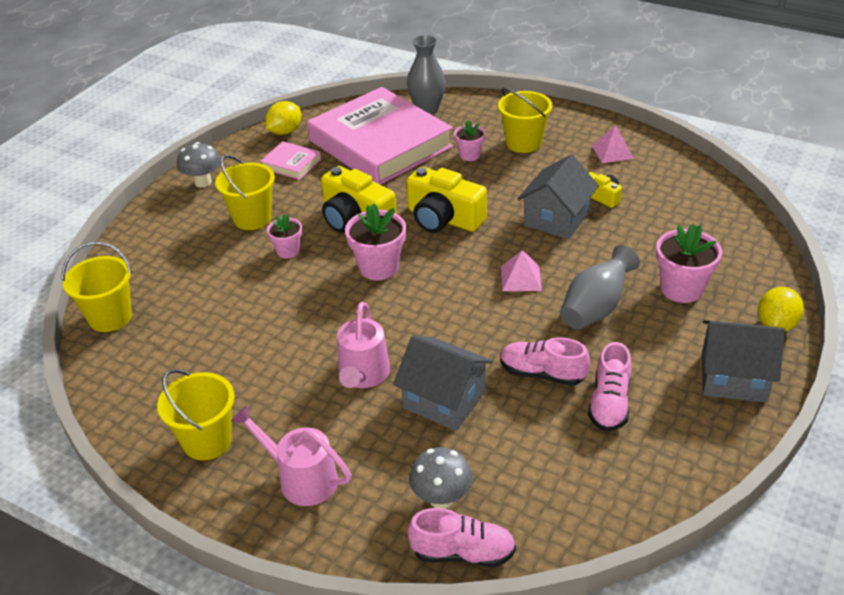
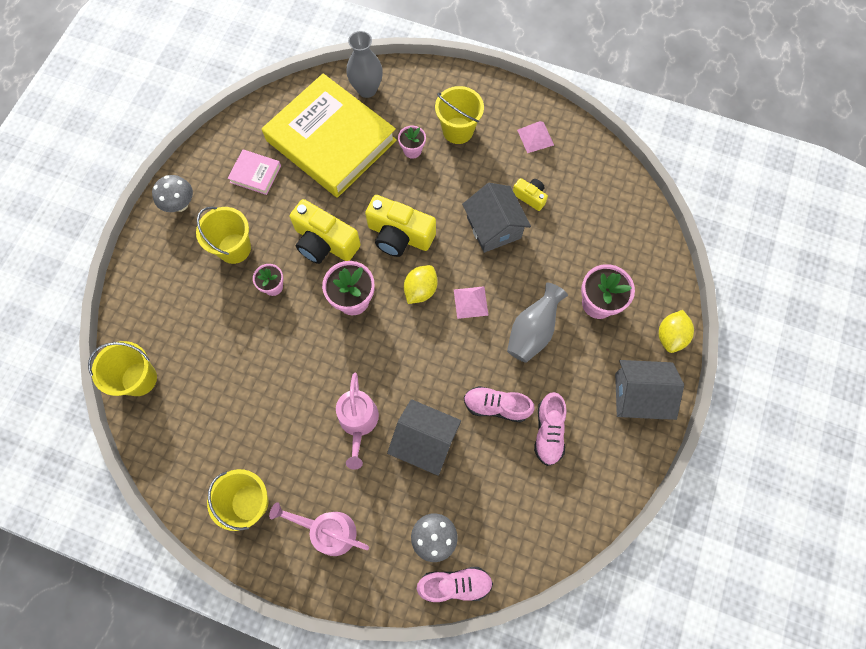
camera: 10 degrees left, 30 degrees up
(285, 132) = (241, 129): yellow lemon -> yellow lemon (420, 290)
(380, 144) = (331, 140): pink book -> yellow book
(556, 219) = (494, 228): grey house -> grey house turned 45 degrees counterclockwise

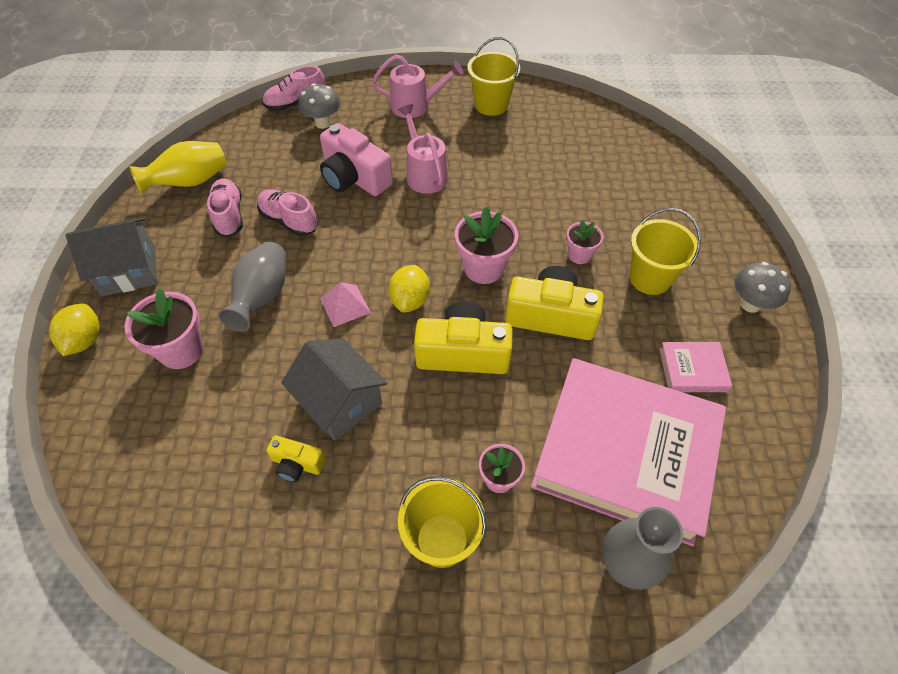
camera: 160 degrees right, 15 degrees down
(139, 379) = (649, 150): yellow bucket -> none
(331, 140) = (625, 453): yellow book -> pink book
(424, 441) = (354, 177): grey house -> pink camera
(496, 406) = (289, 221): pink shoe -> pink shoe turned 135 degrees counterclockwise
(535, 137) = (308, 574): pink pyramid -> none
(581, 491) = (190, 182): none -> yellow vase

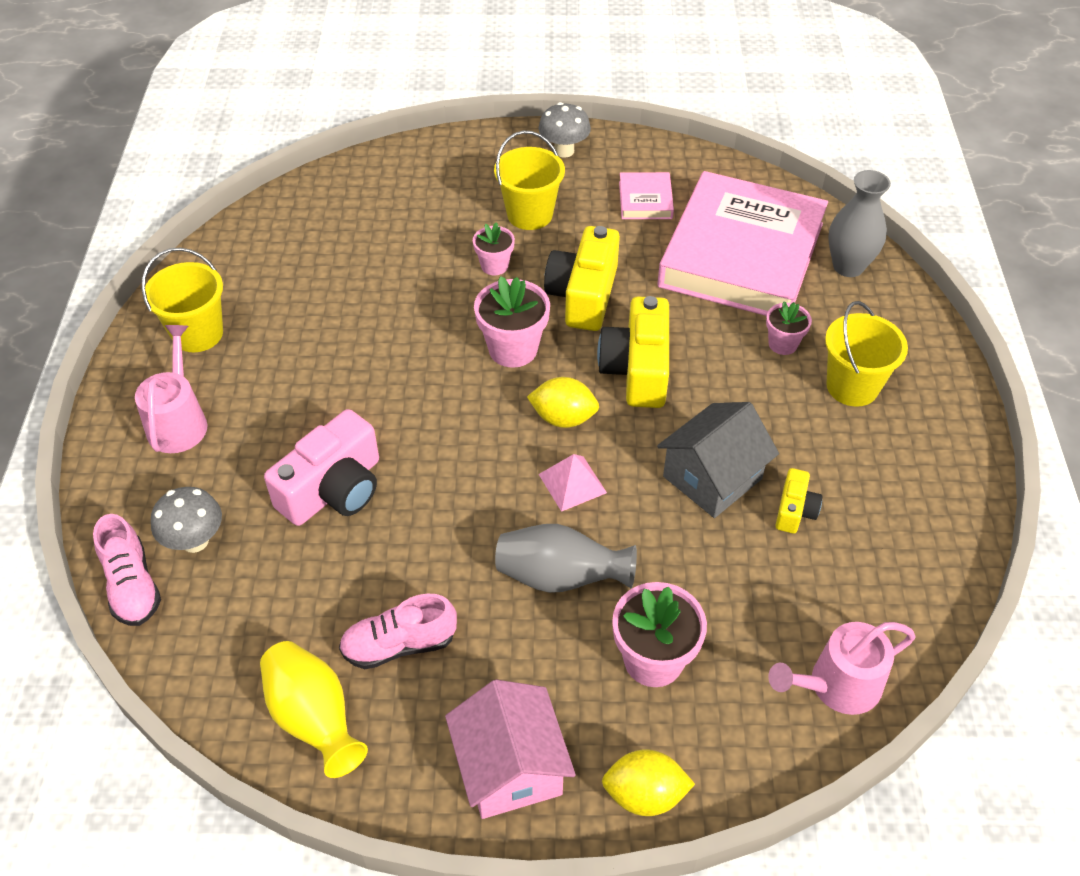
camera: 90 degrees left, 5 degrees down
(129, 271) = (510, 767): grey house -> pink house
(289, 221) = (417, 562): pink shoe -> none
(424, 174) = (337, 408): pink watering can -> pink watering can (836, 686)

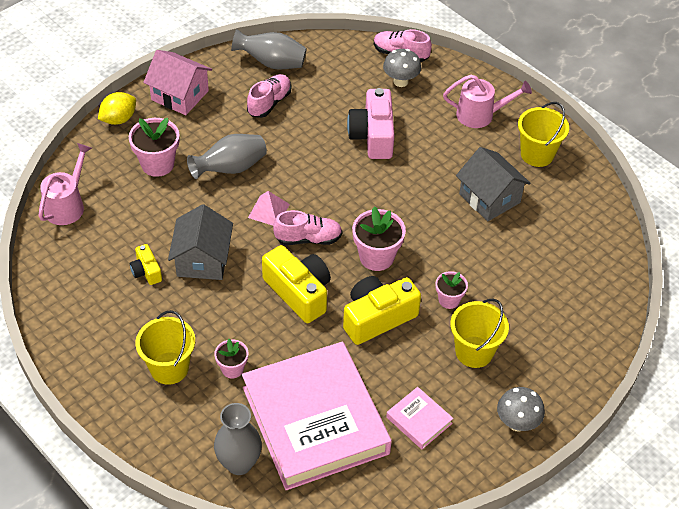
camera: 135 degrees right, 0 degrees up
(179, 421) = (480, 115): pink watering can -> pink watering can turned 45 degrees counterclockwise
(314, 719) = (272, 63): yellow vase -> grey vase
(316, 325) = (489, 198): none -> grey house
(563, 418) = (308, 239): yellow lemon -> pink shoe
(583, 295) = (377, 318): yellow camera -> yellow camera turned 90 degrees counterclockwise

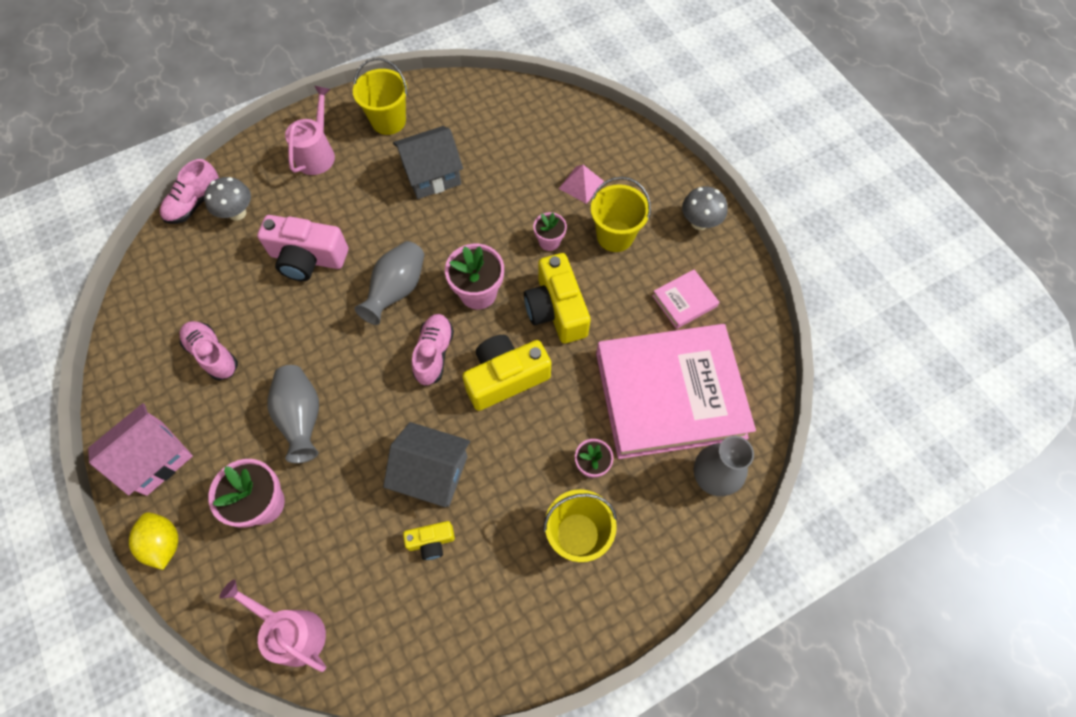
camera: 75 degrees left, 15 degrees up
(269, 210) = (381, 387): pink pyramid -> pink pyramid (581, 184)
(272, 63) = (147, 339): grey vase -> grey vase (397, 290)

